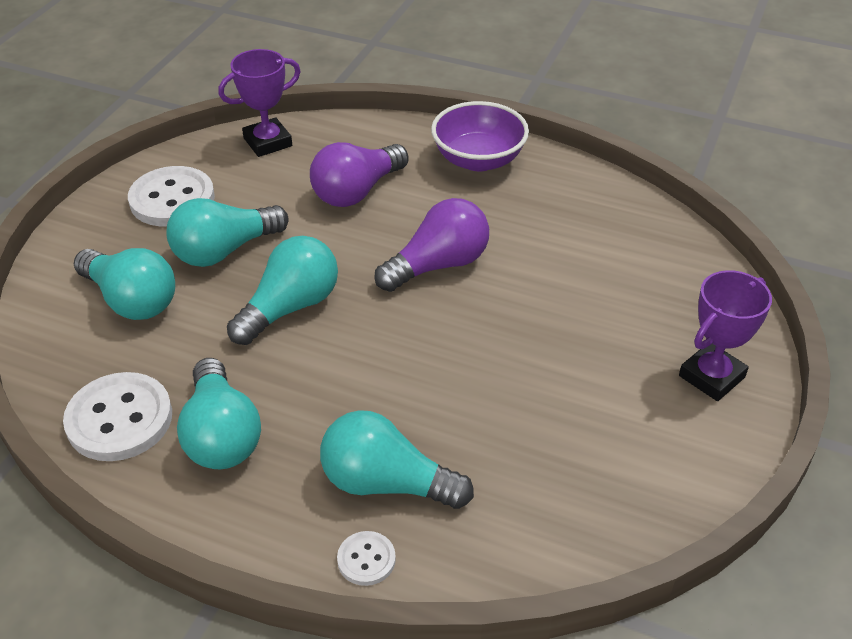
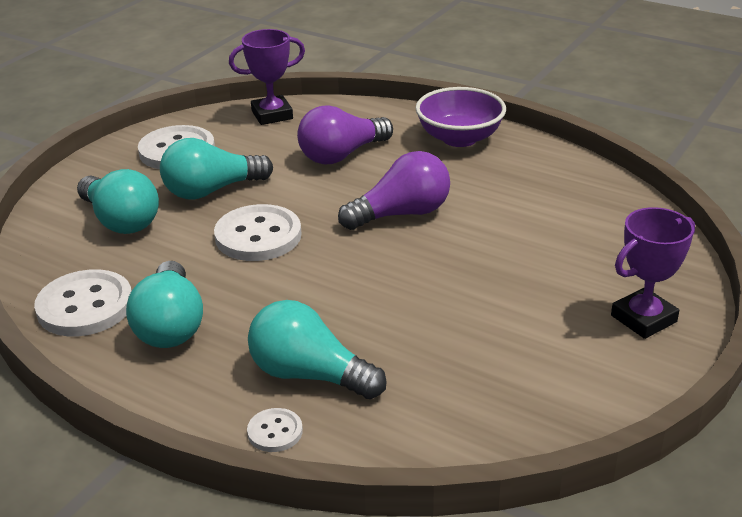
camera: 10 degrees right, 10 degrees down
(290, 307) = (258, 236): turquoise light bulb -> white button

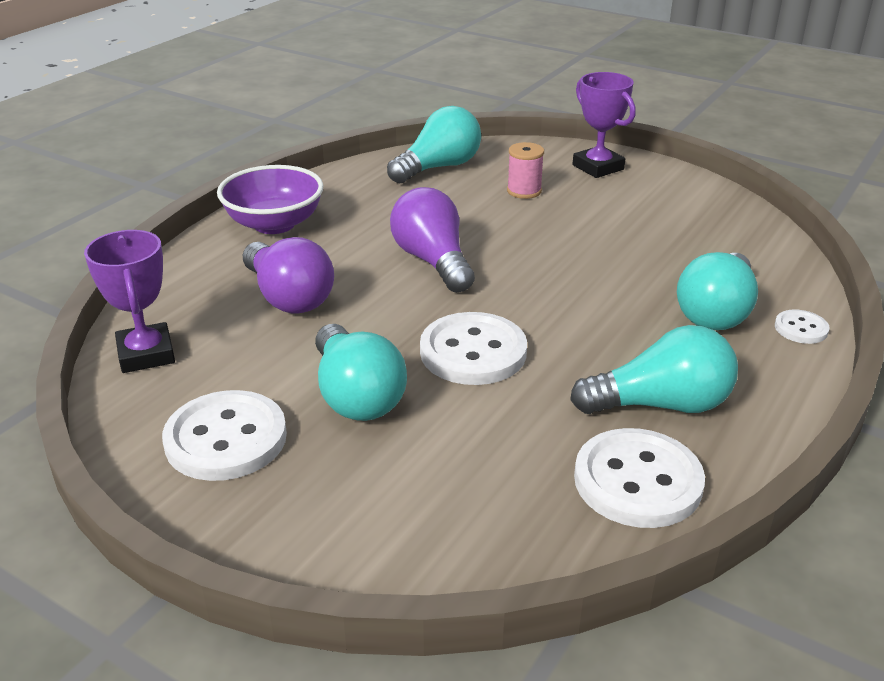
camera: 90 degrees left, 0 degrees up
(120, 221) = (427, 475): turquoise light bulb -> turquoise light bulb (439, 167)
(560, 264) = (524, 191): none -> pink spool

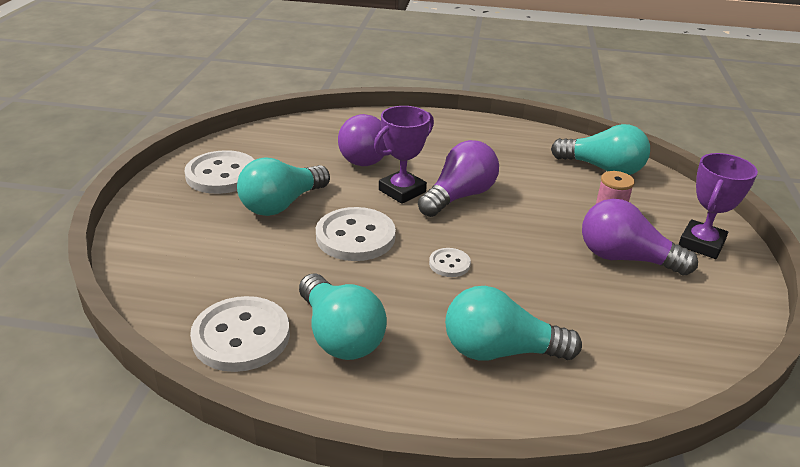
camera: 65 degrees right, 0 degrees up
(146, 354) = (285, 132): purple trophy -> purple trophy (402, 191)
(274, 224) = (453, 130): purple bowl -> none
(602, 207) = (625, 258): none -> purple light bulb
(801, 328) = (514, 412): white button -> white button (449, 264)

